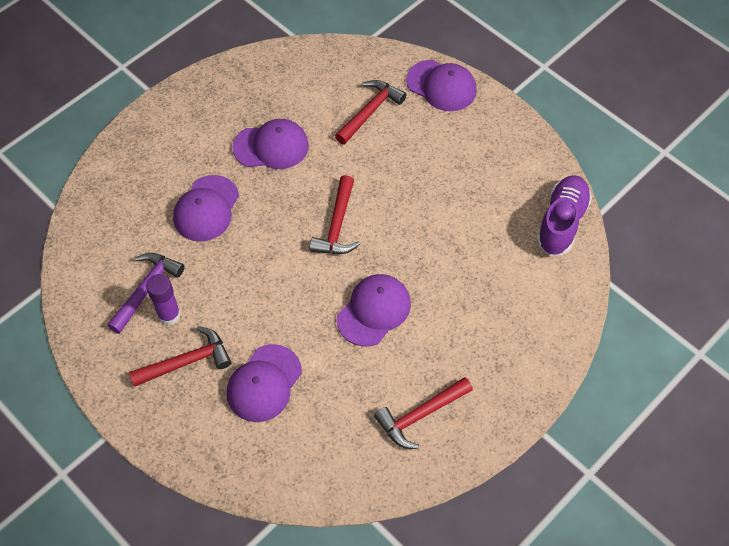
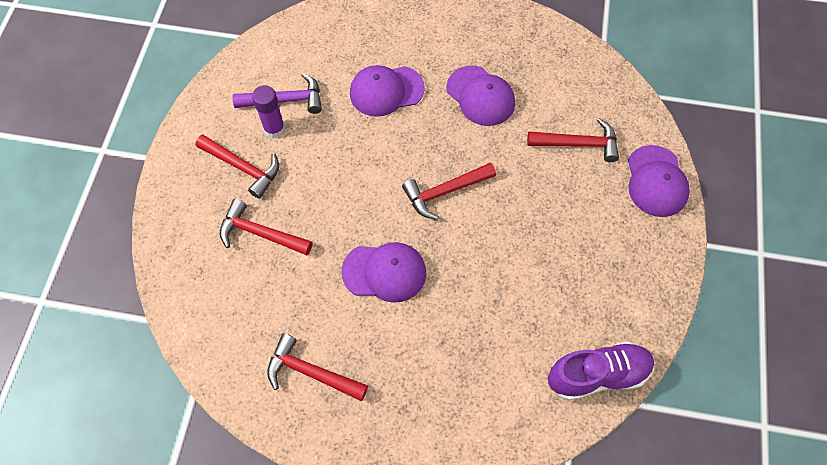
camera: 55 degrees right, 5 degrees up
(264, 383) = (260, 233): purple cap -> red hammer

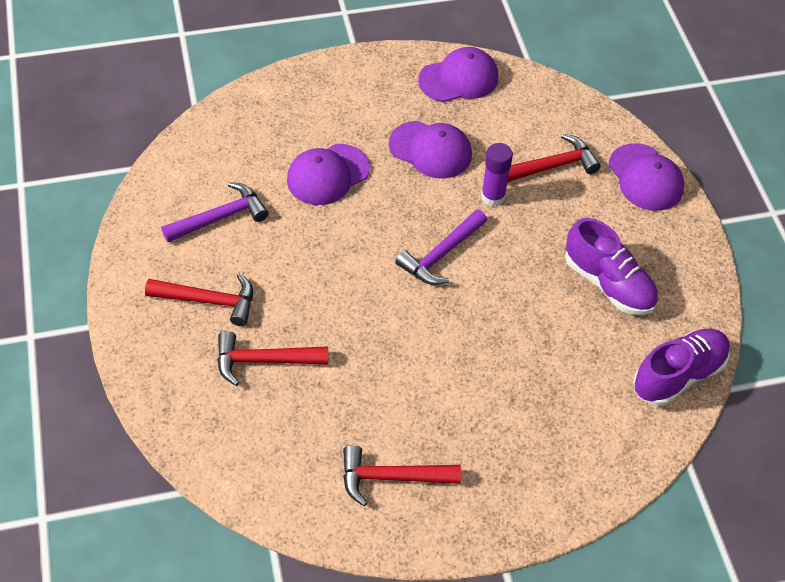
camera: 25 degrees left, 10 degrees down
(274, 129) = (224, 251): purple glue stick -> purple glue stick (493, 197)
(384, 272) = (418, 353): purple cap -> purple cap (459, 79)
(445, 192) = (441, 254): red hammer -> purple hammer
(575, 268) = (608, 284): none -> purple shoe

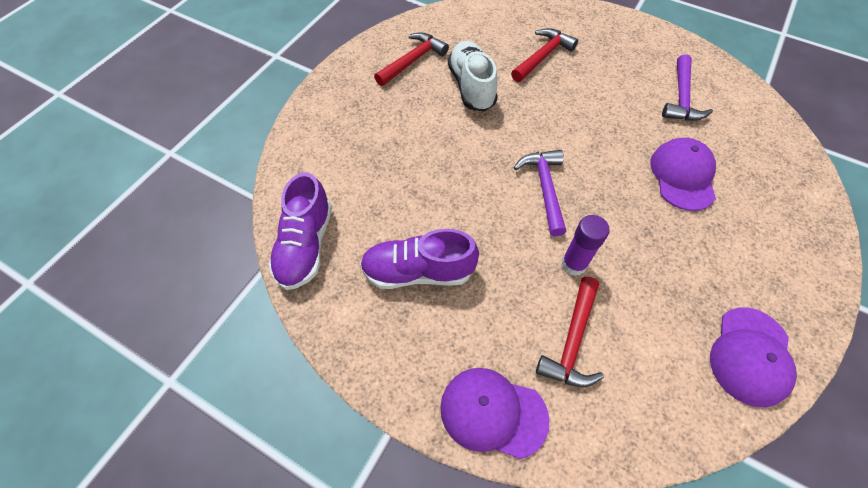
camera: 135 degrees right, 5 degrees up
(208, 301) = (611, 58): red hammer -> none
(375, 392) = (471, 87): none -> white shoe
(430, 150) = (663, 260): purple cap -> none

